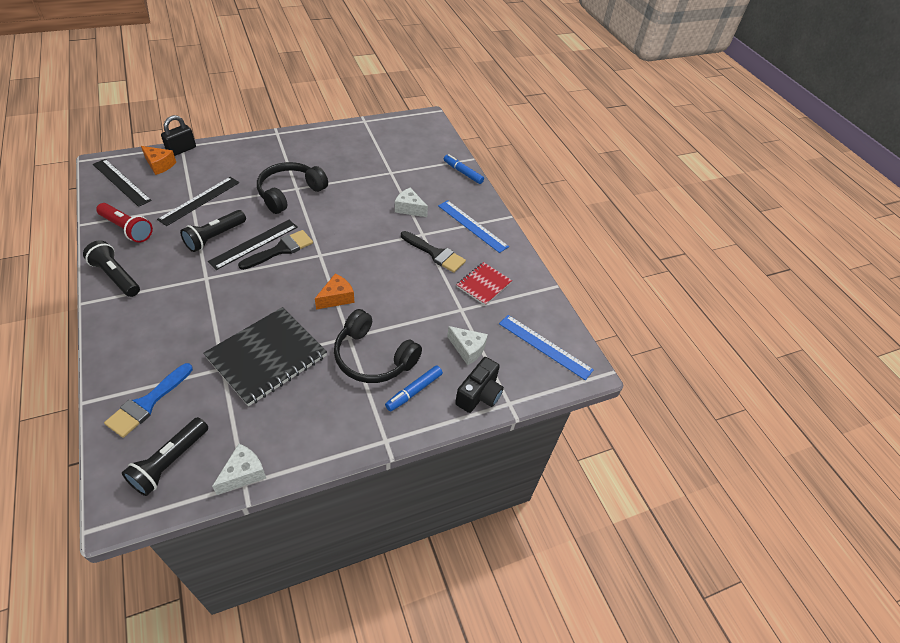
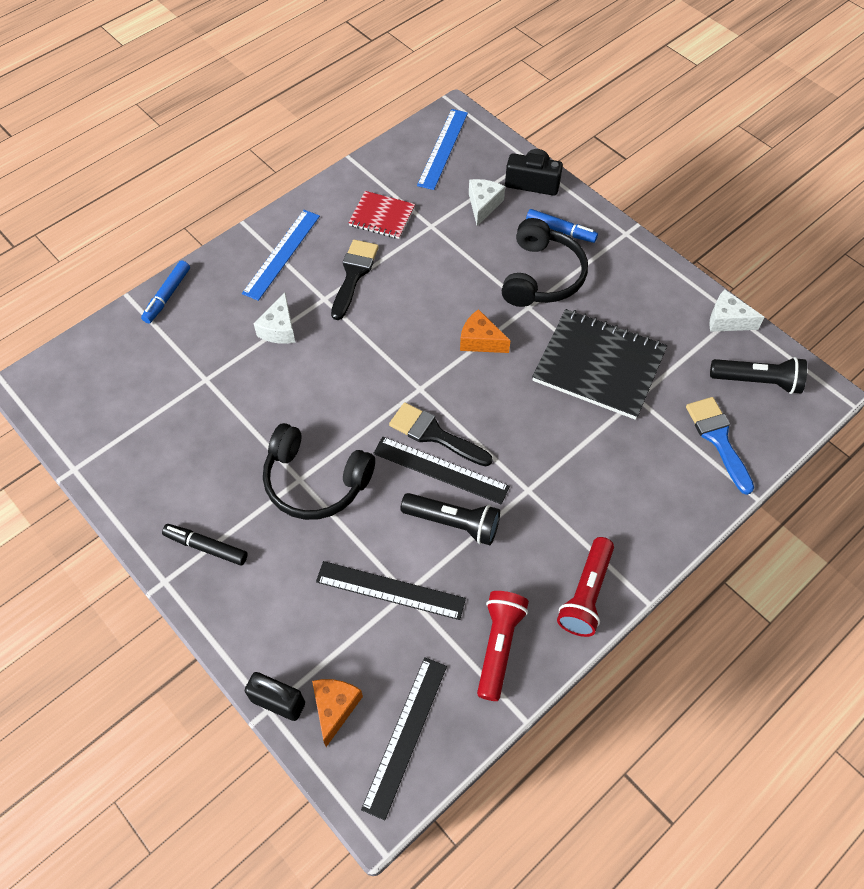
camera: 105 degrees left, 10 degrees up
(116, 276) = (586, 594): black flashlight -> red flashlight
(147, 403) = (718, 439): blue brush -> blue brush turned 120 degrees counterclockwise
(283, 148) = (206, 547): none -> black marker

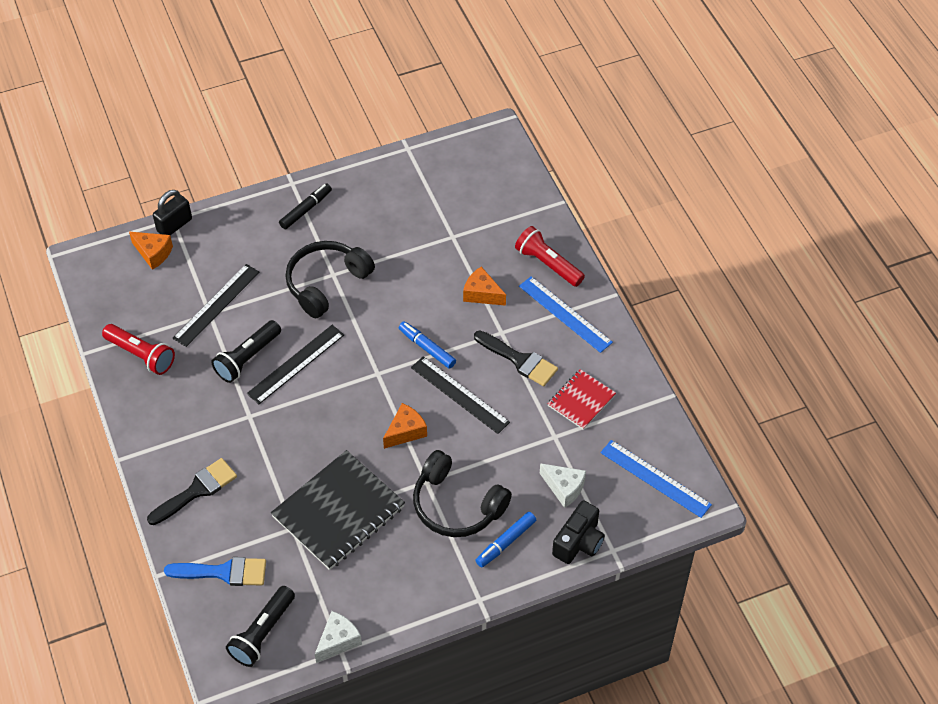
camera: 110 degrees right, 5 degrees down
(167, 296) = (549, 227): blue marker -> blue marker (427, 348)
(279, 329) = (482, 294): white cheese -> orange cheese
(405, 735) = (114, 285): black ruler -> black ruler (459, 394)
(434, 434) = (329, 370): black brush -> black brush (197, 490)
(586, 594) = (147, 422): red flashlight -> red flashlight (548, 264)

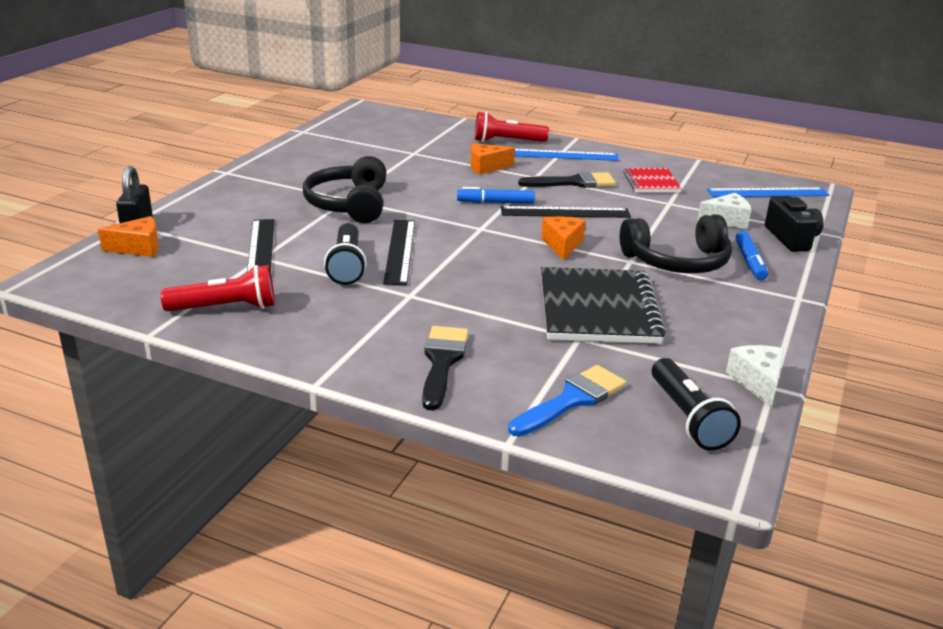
camera: 45 degrees left, 25 degrees down
(306, 210) = (263, 179): black marker -> none

